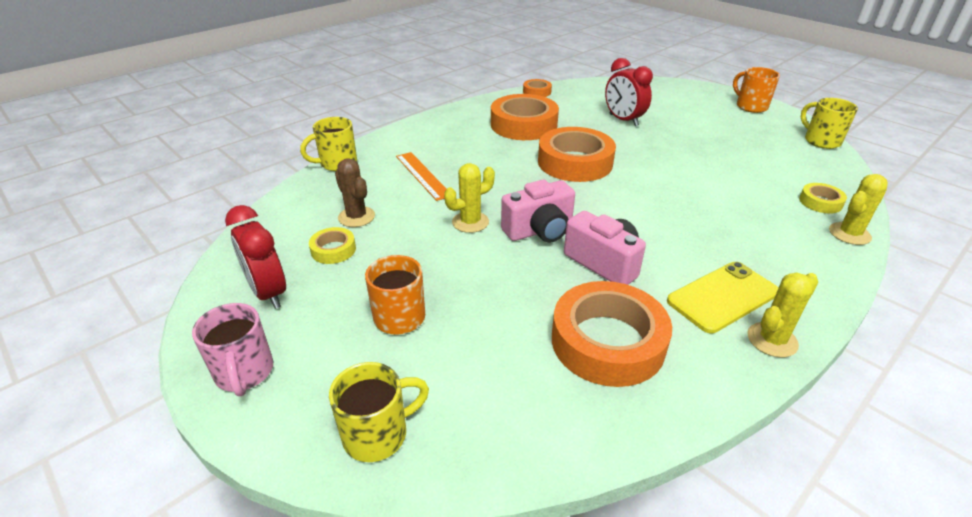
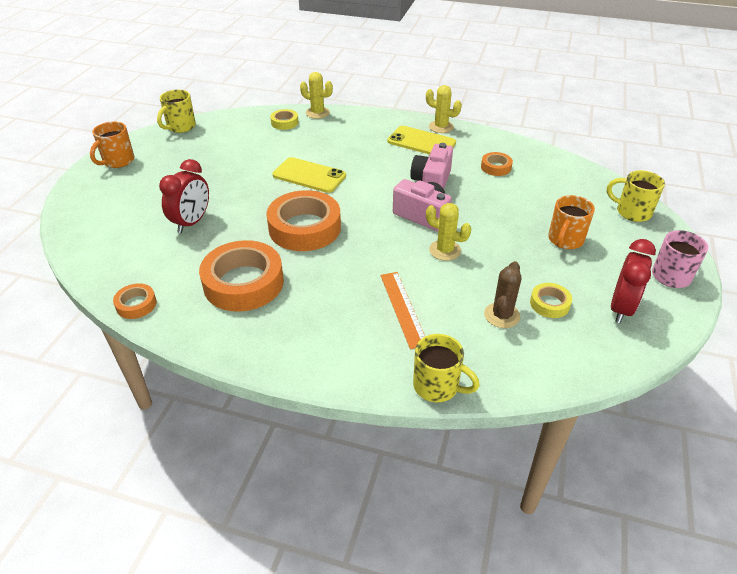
camera: 120 degrees left, 5 degrees up
(422, 175) = (403, 308): orange ruler -> orange ruler turned 45 degrees counterclockwise
(607, 342) = (496, 167): orange tape -> orange tape, size x0.47
(672, 187) = (309, 175): none -> yellow phone

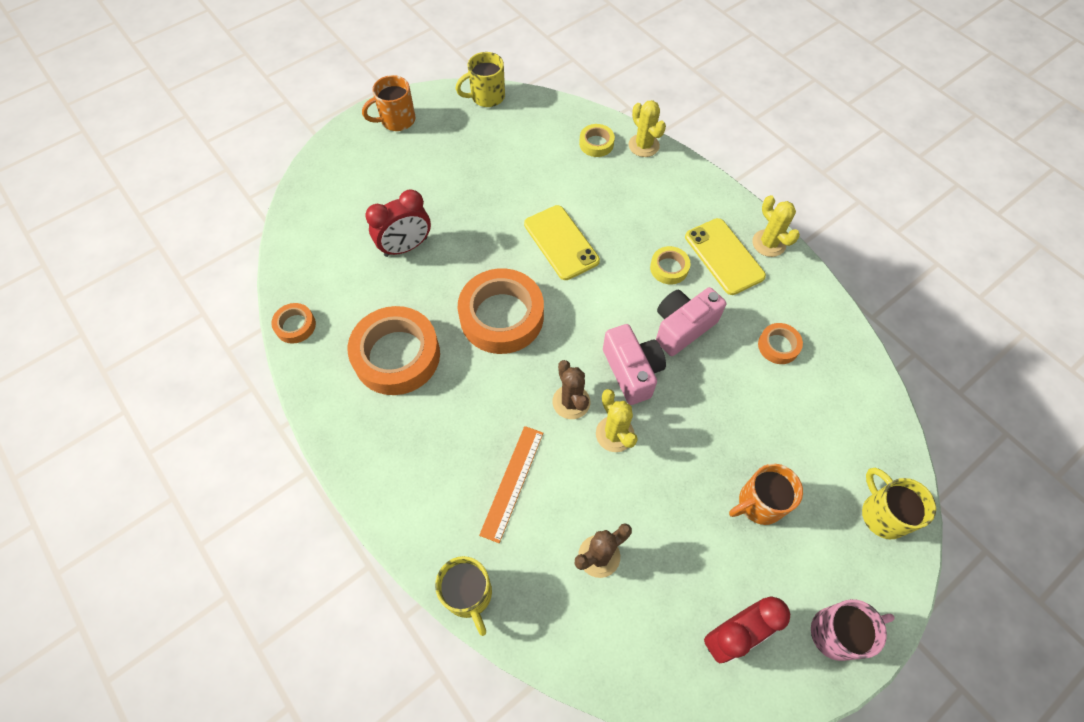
camera: 35 degrees right, 20 degrees up
(399, 248) = (571, 402): none -> brown cactus
(549, 304) = (661, 575): yellow tape -> yellow tape (669, 268)

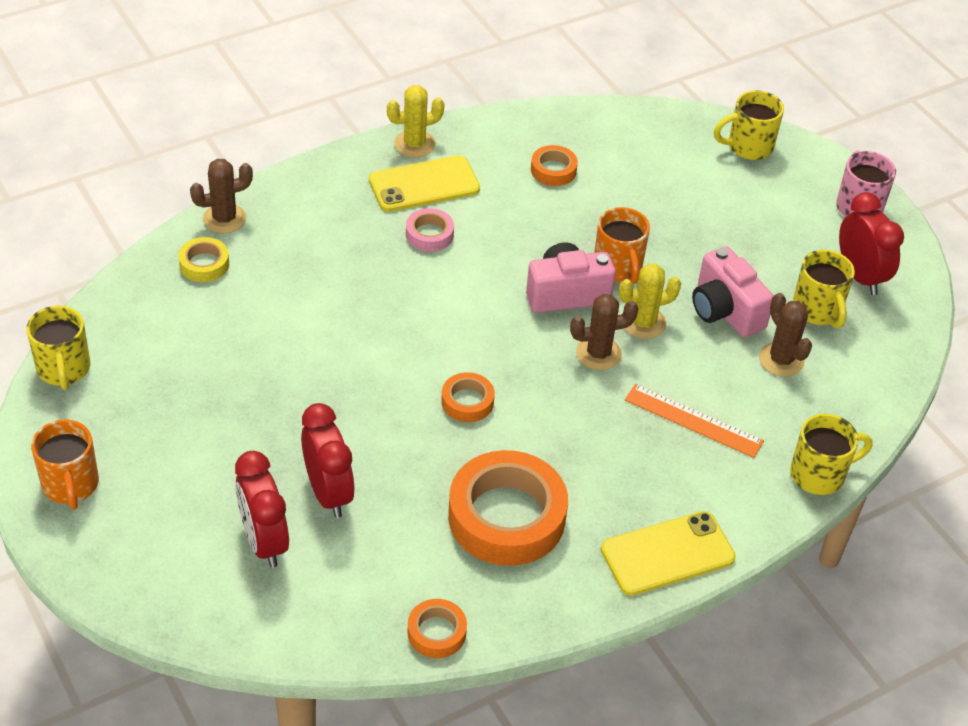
camera: 85 degrees left, 15 degrees down
(363, 220) = (264, 541): none -> red clock
(501, 316) = (467, 402): orange tape -> orange tape, size x0.47
(561, 242) = (364, 326): yellow phone -> yellow phone (667, 554)
(643, 145) = (224, 219): yellow cactus -> brown cactus
(669, 268) = (429, 234): yellow tape -> pink tape
(671, 590) = (817, 310): none -> yellow mug
(682, 327) = (515, 240): pink camera -> pink camera (725, 311)
(759, 503) = (732, 228): orange mug -> orange mug (618, 268)

